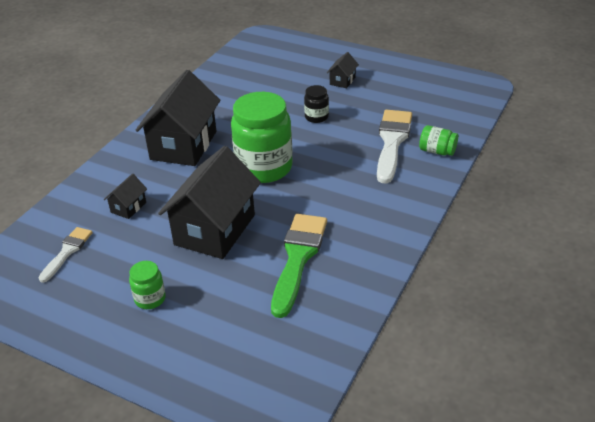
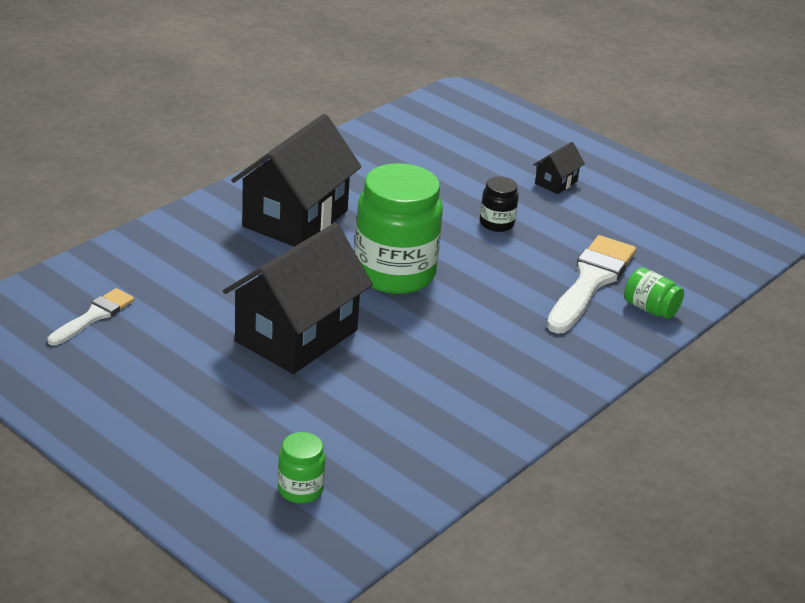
camera: 10 degrees right, 5 degrees down
(128, 207) = (192, 280): black house -> none
(150, 299) = (180, 398): green jar -> green jar (300, 489)
(298, 258) = (393, 398): green brush -> none

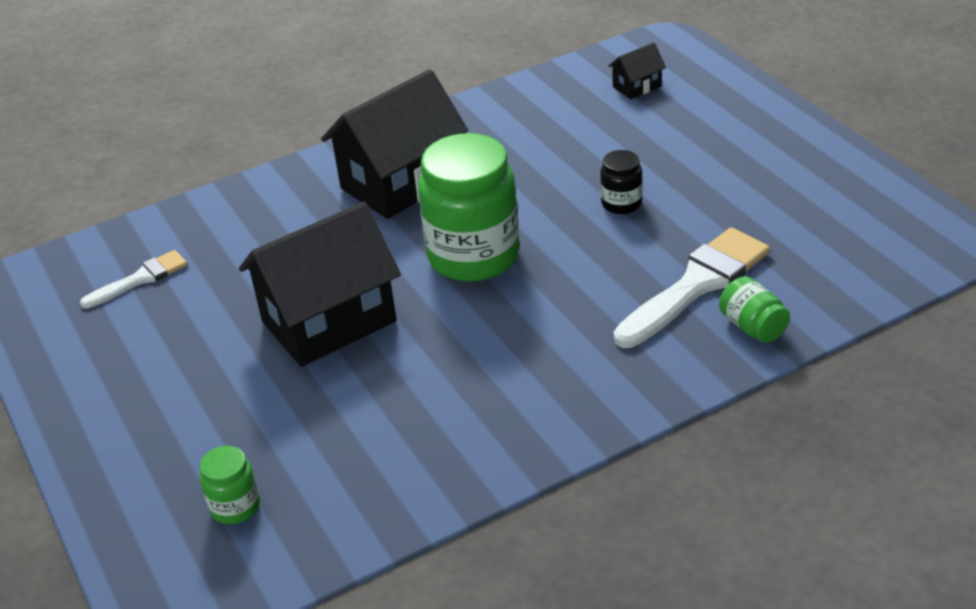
camera: 25 degrees right, 5 degrees up
(556, 182) = (718, 156): black house -> black house (637, 86)

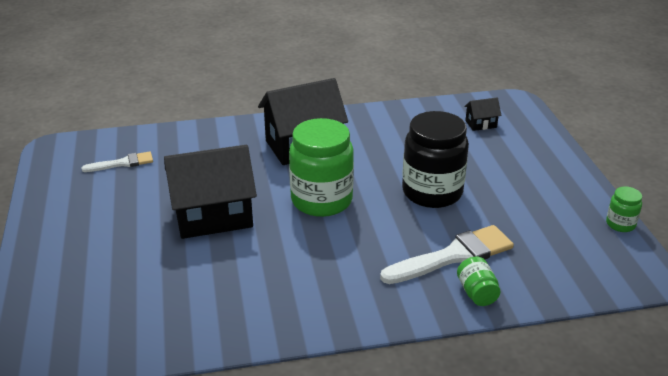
camera: 15 degrees right, 5 degrees down
(235, 507) = (94, 311): green jar -> green jar (620, 224)
(621, 203) = (432, 192): black jar -> black jar, size x2.19

